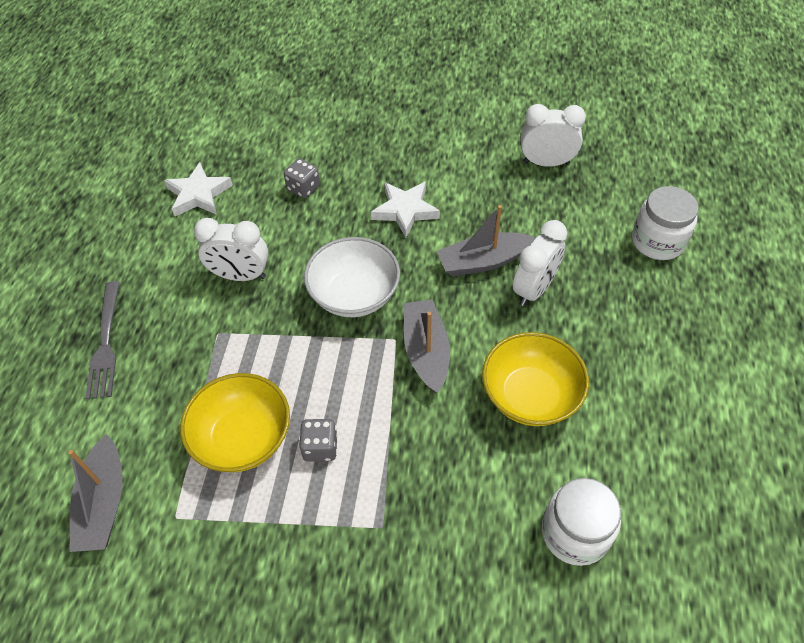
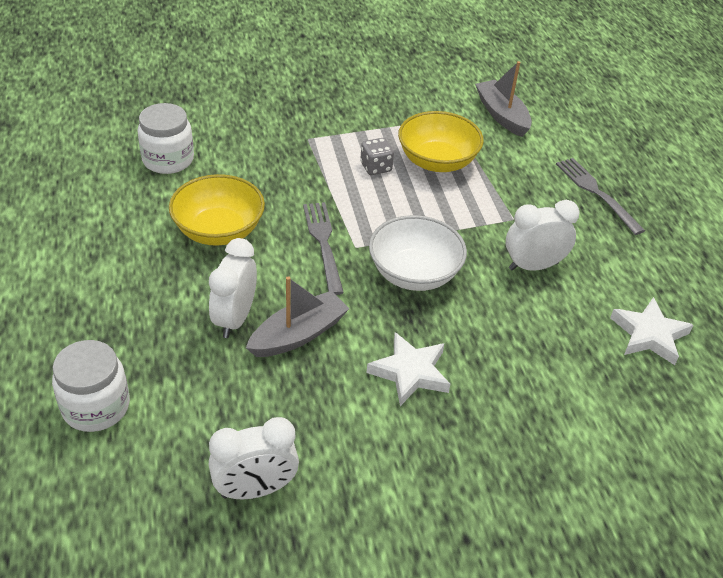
camera: 155 degrees right, 10 degrees down
(303, 188) = (543, 371): grey dice -> none
(426, 351) = (323, 243): grey boat -> grey fork

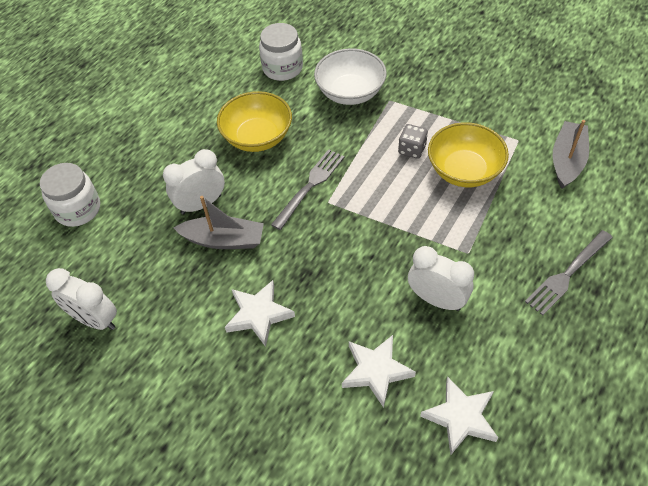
camera: 50 degrees right, 10 degrees up
(414, 273) = (343, 247): white bowl -> white bowl (350, 92)
(555, 347) = (376, 371): none -> white star
(596, 193) = (567, 274): grey fork -> grey fork turned 150 degrees counterclockwise

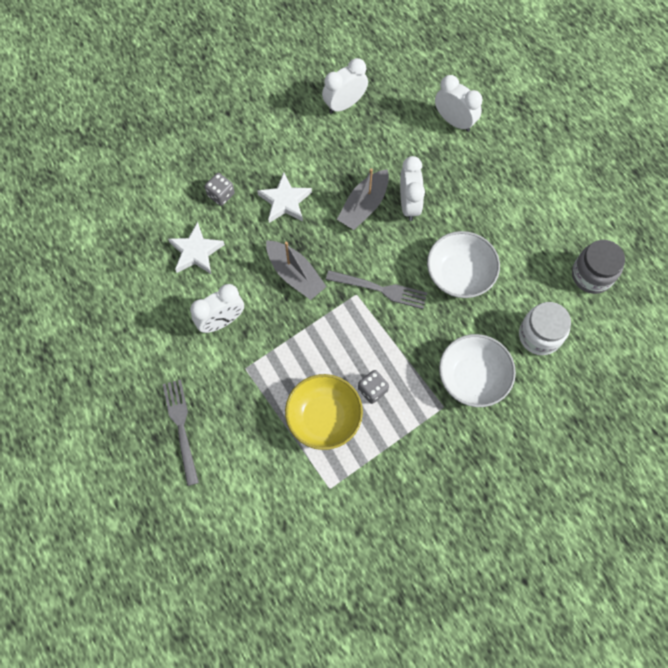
camera: 115 degrees right, 15 degrees up
(78, 209) = (454, 121): white jar -> white clock
(205, 58) = (591, 275): none -> grey jar
(257, 137) = (459, 274): yellow bowl -> white bowl
(287, 386) = (221, 195): none -> grey dice
(310, 186) = (380, 289): grey fork -> grey fork turned 45 degrees counterclockwise
(461, 417) = (132, 284): white star -> none
(567, 161) = (282, 512): grey boat -> grey boat (295, 274)

